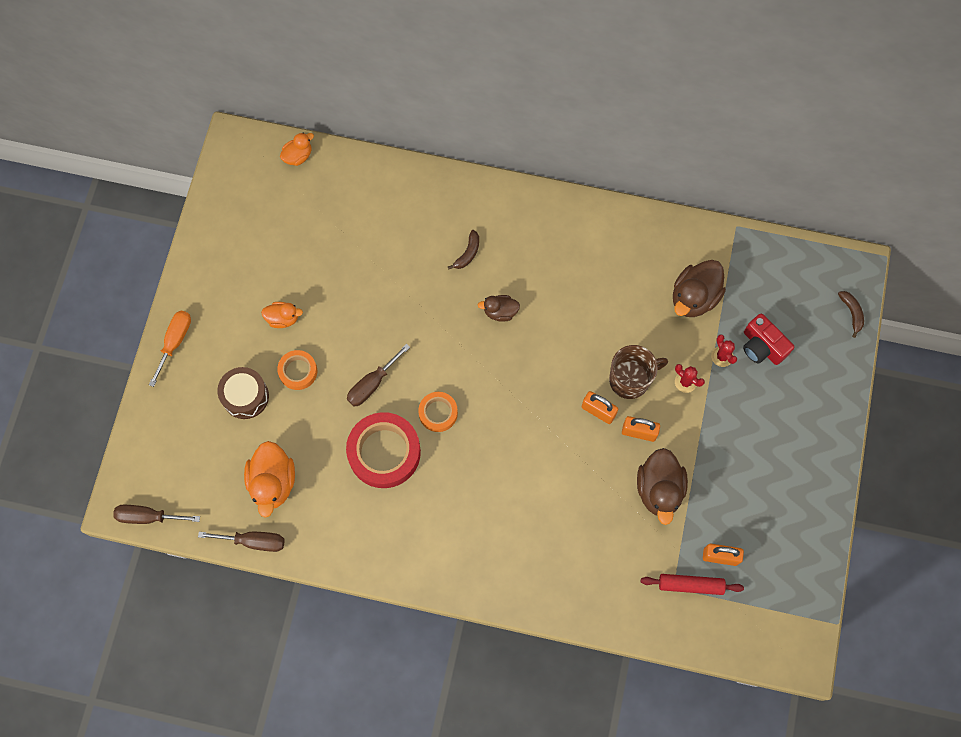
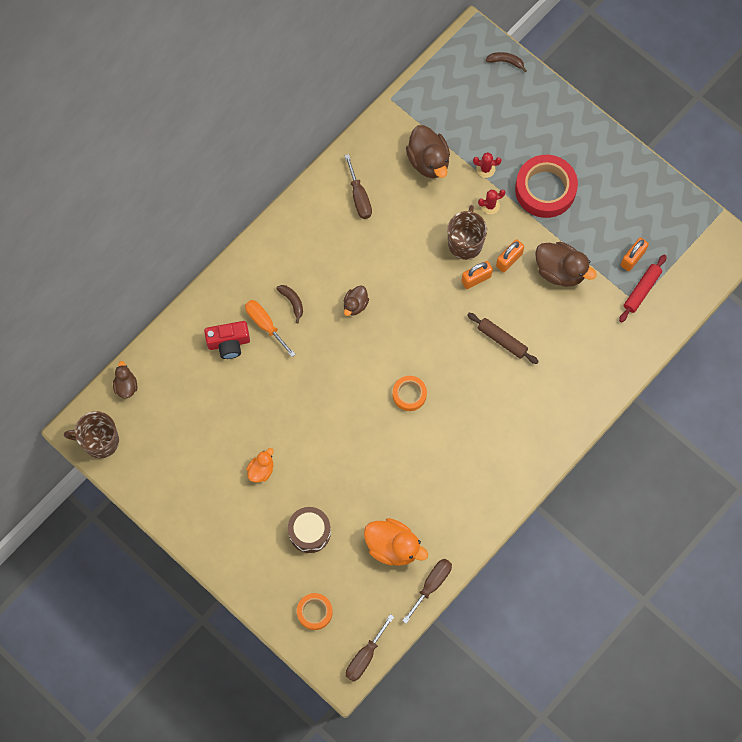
camera: 60 degrees left, 0 degrees up
(175, 342) = (230, 564): orange screwdriver -> orange screwdriver (265, 324)
(232, 164) = (100, 441): none -> brown mug
(298, 156) = (126, 386): orange duck -> brown duck
(298, 371) = (313, 481): orange tape -> orange tape (314, 612)
(372, 384) = (357, 430): brown screwdriver -> brown screwdriver (359, 197)
(384, 452) = (417, 451): red tape -> red tape (545, 189)
(548, 471) = (502, 340): none -> brown rolling pin
(762, 346) = (494, 137): red camera -> red camera (229, 343)

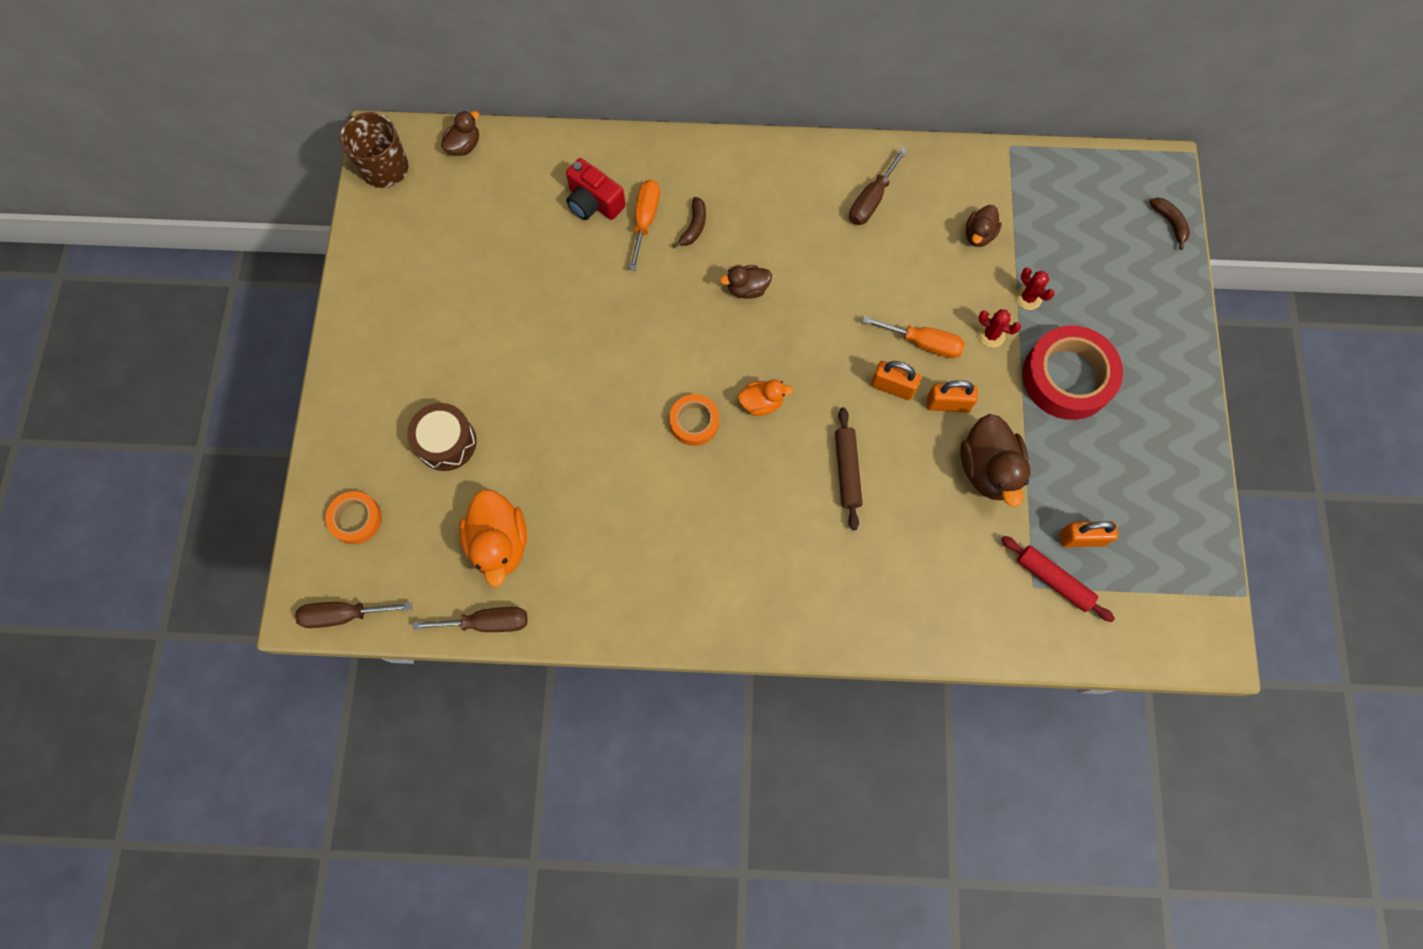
camera: 50 degrees right, 0 degrees up
(261, 470) = (478, 340): orange duck -> orange duck (761, 403)
(428, 161) = (979, 235): brown duck -> brown duck, size x0.56
(465, 242) = (923, 343): brown mug -> orange screwdriver
(641, 290) = (1053, 580): red rolling pin -> red rolling pin turned 45 degrees clockwise

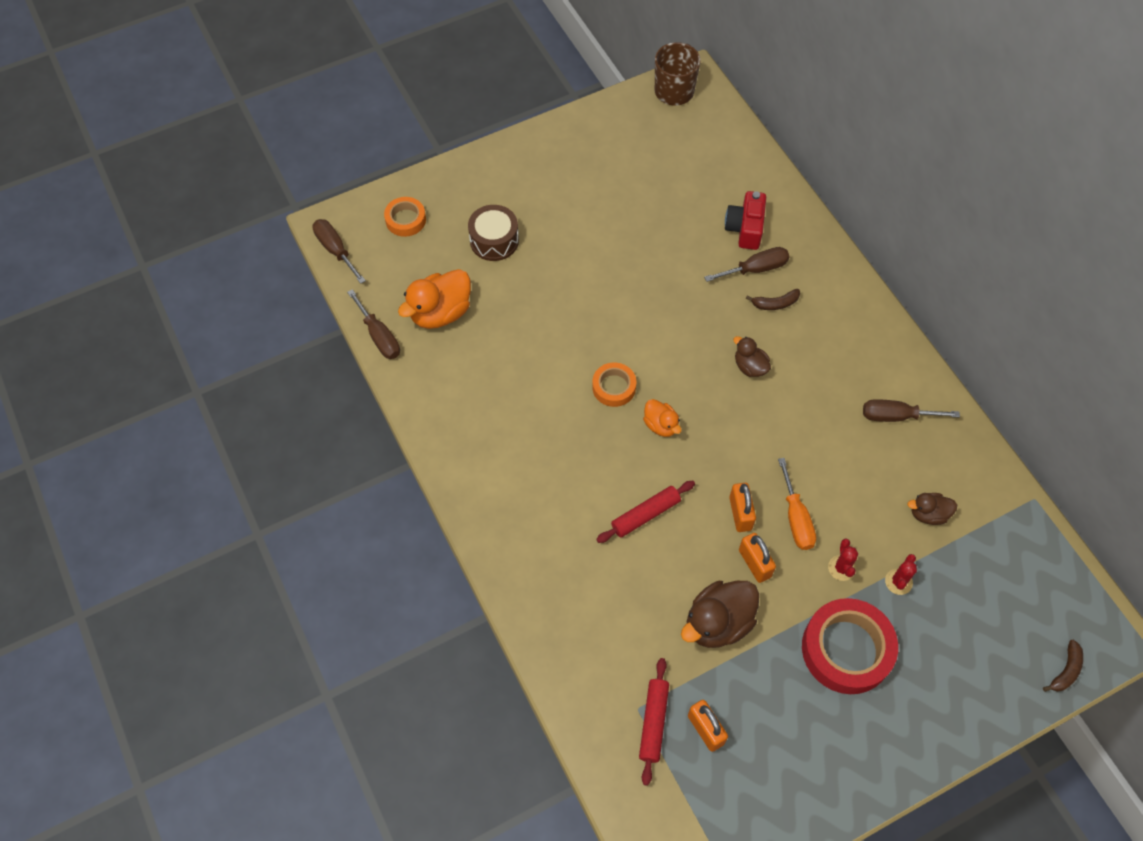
camera: 60 degrees right, 10 degrees down
(464, 146) = (728, 126): brown duck -> none
(645, 220) = (756, 269): orange screwdriver -> brown screwdriver
(847, 470) = (645, 514): brown rolling pin -> red rolling pin

